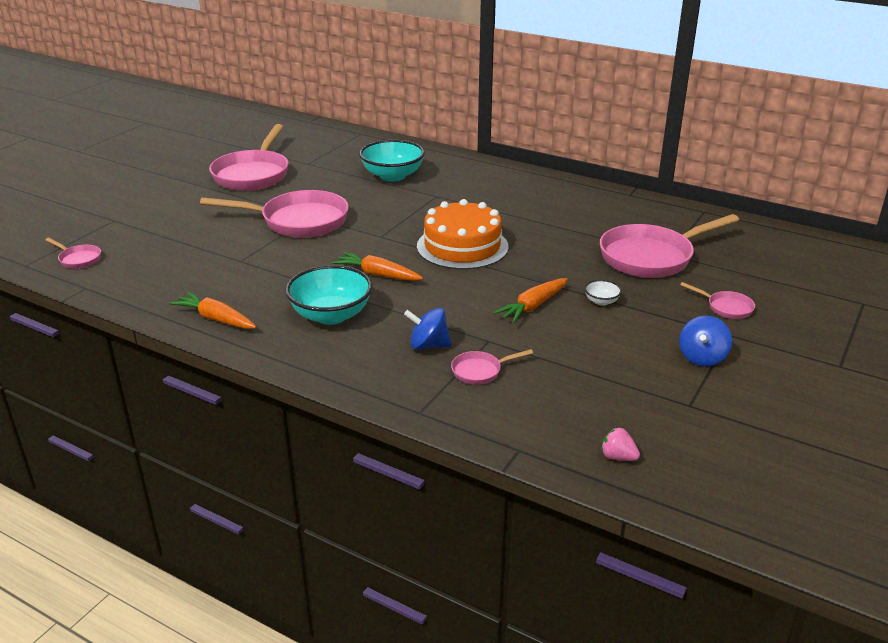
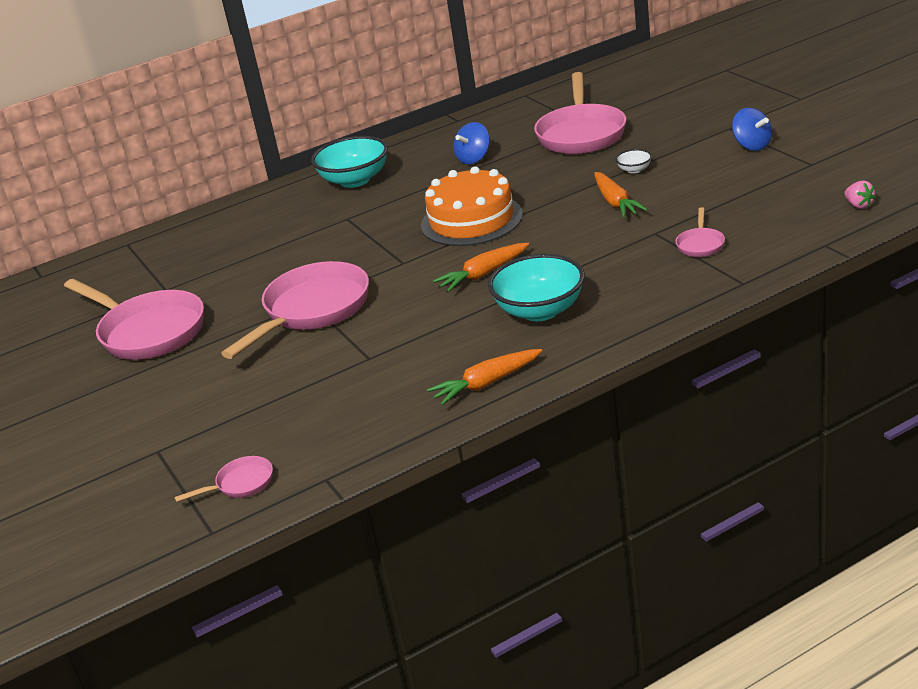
camera: 55 degrees left, 0 degrees up
(392, 176) = (268, 238): turquoise bowl -> turquoise bowl (355, 180)
(428, 345) = (639, 264): blue spinning top -> blue spinning top (474, 158)
(618, 457) = (858, 205): pink strawberry -> pink strawberry turned 90 degrees counterclockwise
(726, 307) = (689, 120): pink pan -> none

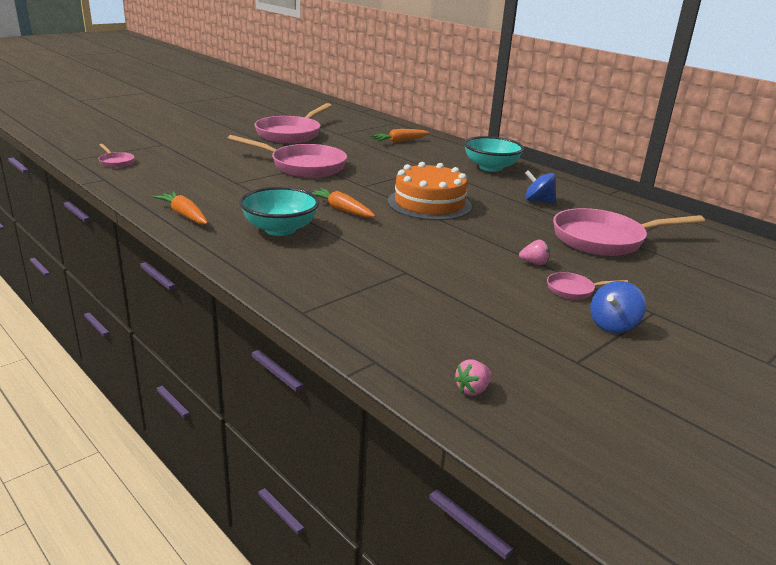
camera: 70 degrees right, 5 degrees down
(615, 202) = (465, 255): orange carrot -> orange carrot (399, 141)
(634, 170) = (534, 263): white bowl -> pink strawberry
(700, 244) = (381, 293): pink pan -> pink pan (573, 290)

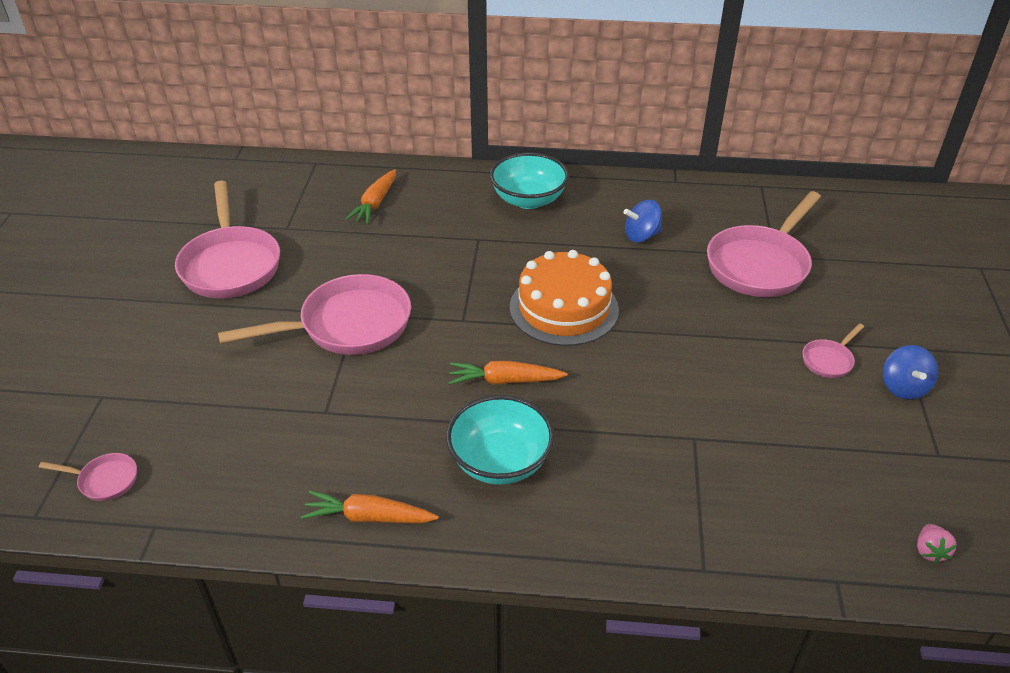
camera: 40 degrees left, 15 degrees up
(534, 263) = (759, 342): pink strawberry -> none

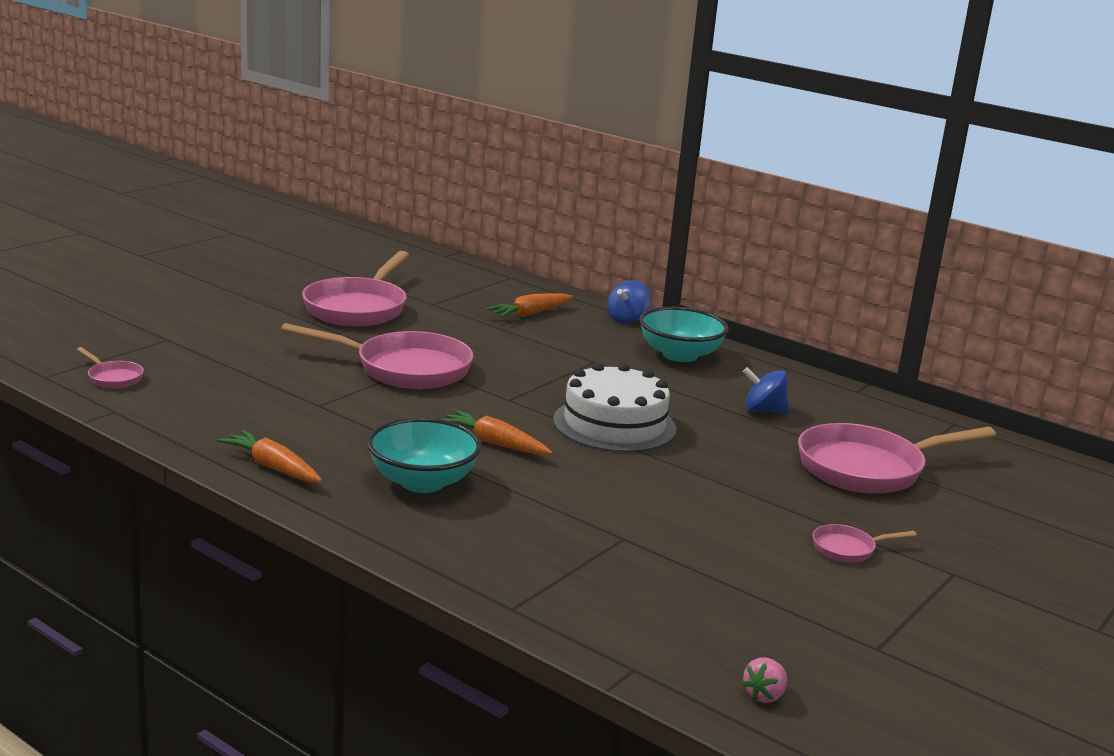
camera: 30 degrees right, 20 degrees down
(564, 308) = (614, 424): orange cake -> white cake
(903, 387) = (908, 595): blue spinning top -> blue spinning top (627, 319)

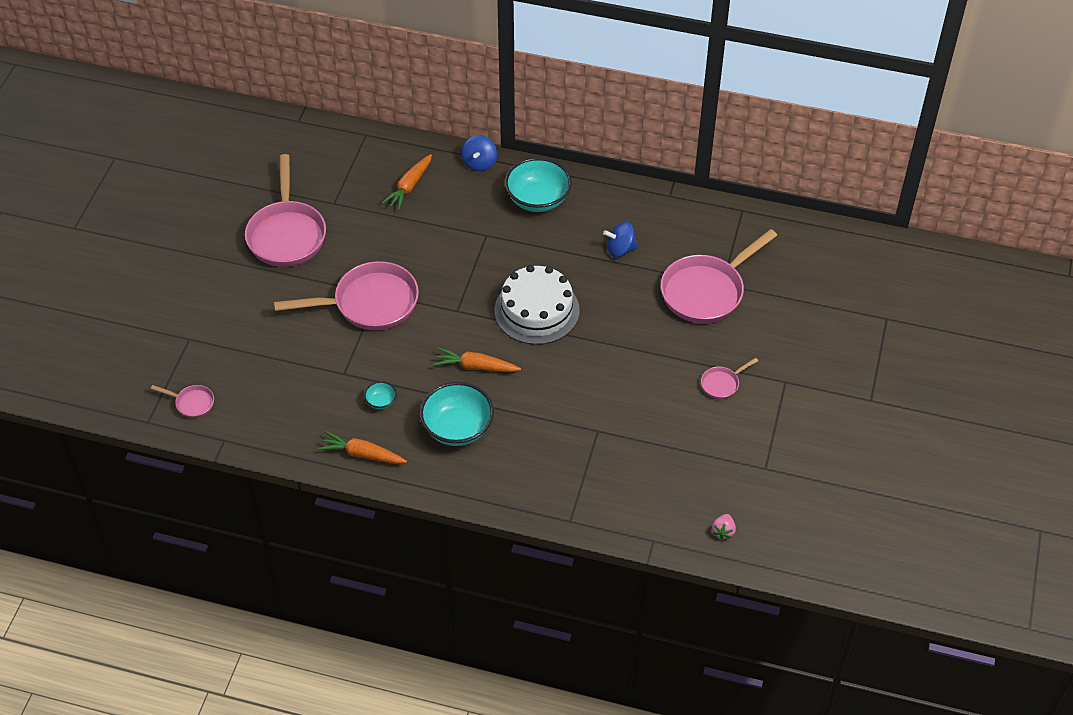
camera: 20 degrees left, 30 degrees up
(342, 436) = (381, 401): none -> turquoise bowl

